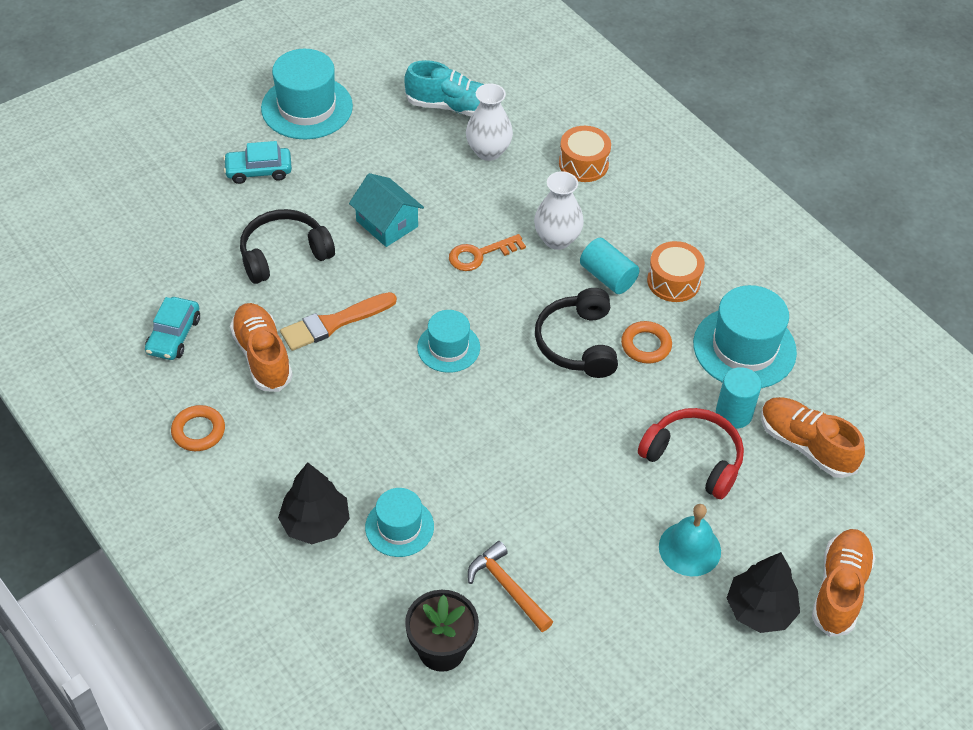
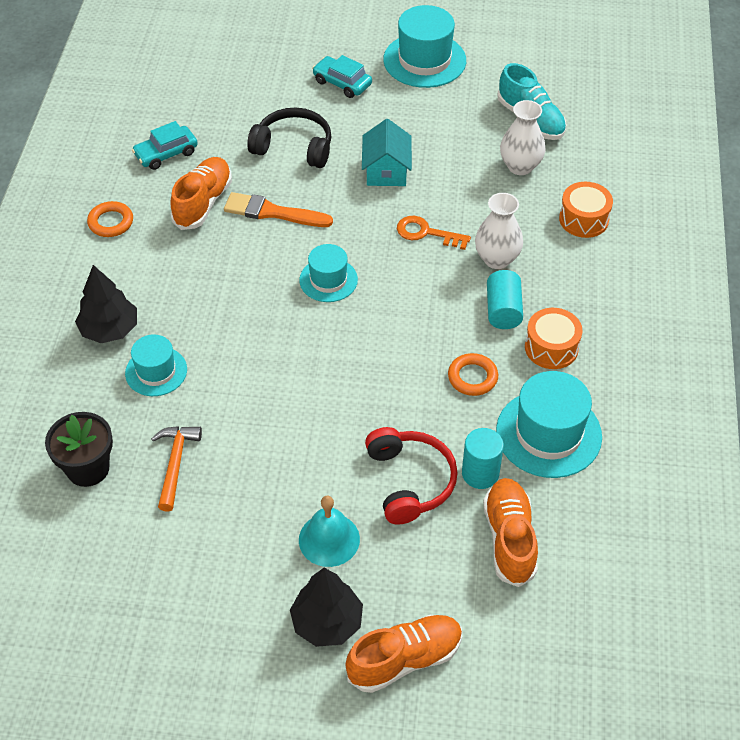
camera: 45 degrees right, 0 degrees up
(577, 343) = (422, 340): black headphones -> none

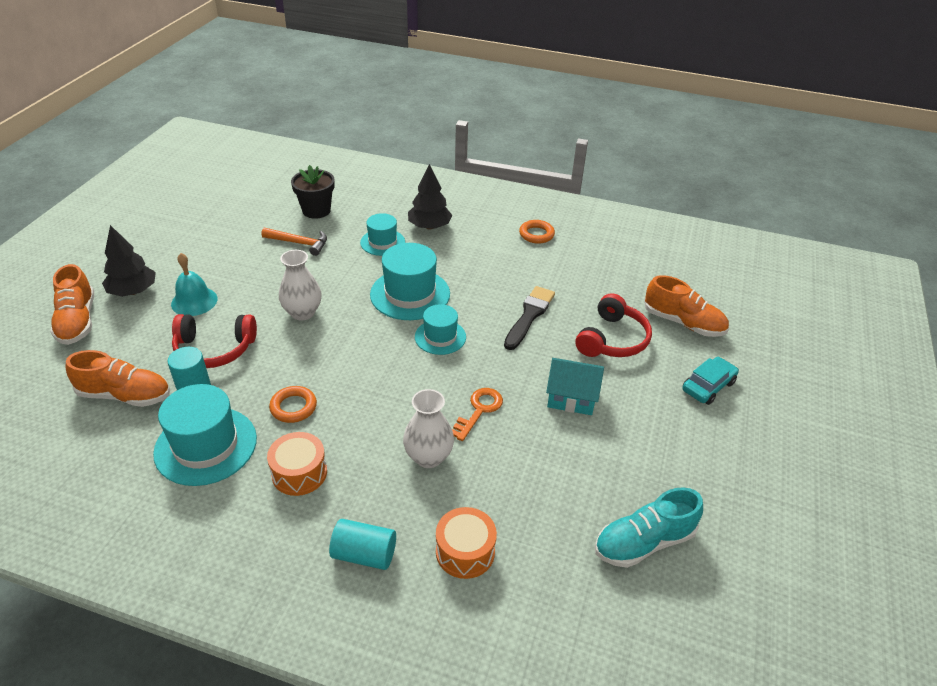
camera: 100 degrees right, 10 degrees down
(166, 154) = (611, 266): turquoise car -> none
(203, 203) = (549, 280): orange shoe -> orange shoe (683, 323)
(273, 212) = (529, 316): orange brush -> black brush
(294, 147) = (613, 339): black headphones -> red headphones
(424, 60) = (752, 461): turquoise hat -> turquoise hat (410, 294)
(503, 310) = (361, 447): turquoise cylinder -> turquoise cylinder (364, 554)
(520, 166) = (563, 511): white vase -> white vase (302, 313)

